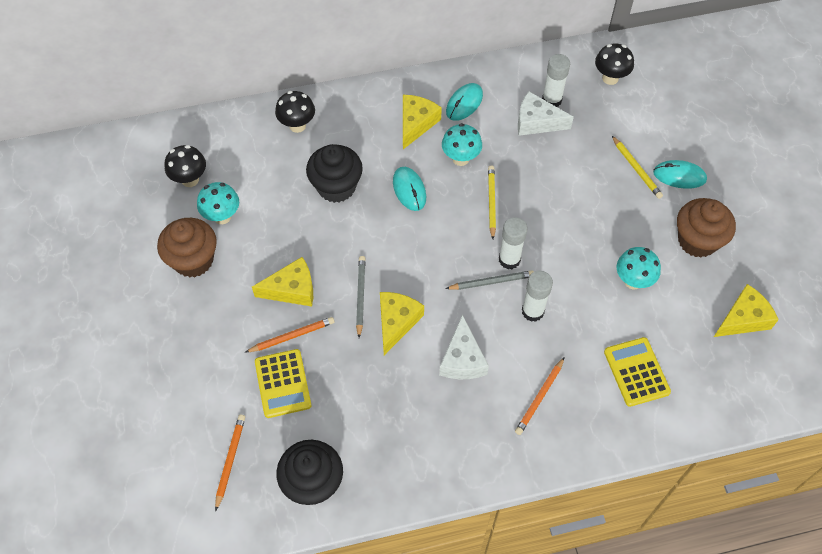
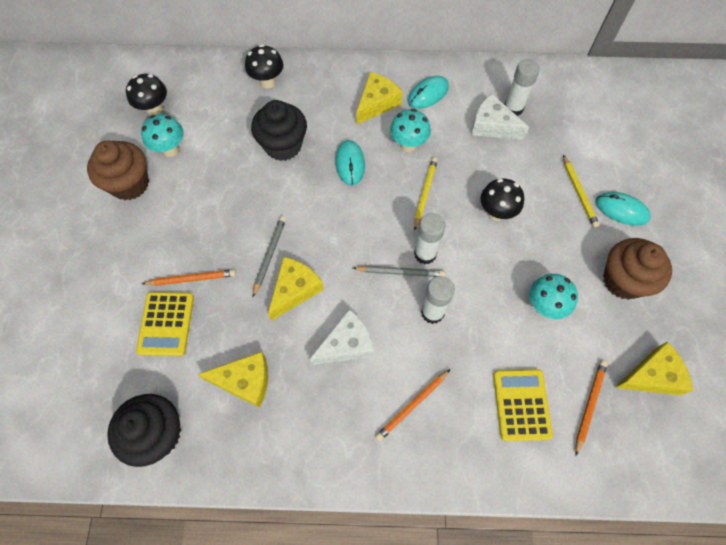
camera: 15 degrees right, 5 degrees up
(230, 460) = (88, 389): orange pencil -> orange pencil (589, 405)
(292, 289) = (208, 233): yellow cheese -> yellow cheese (245, 381)
(462, 359) = (347, 344): white cheese -> white cheese turned 135 degrees counterclockwise
(610, 78) = (576, 100): black mushroom -> black mushroom (496, 213)

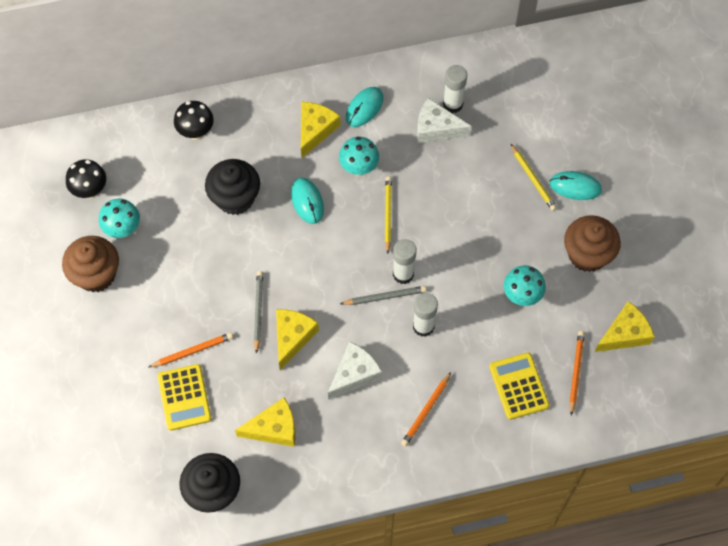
camera: 15 degrees left, 0 degrees up
(496, 213) = (459, 218): black mushroom -> none

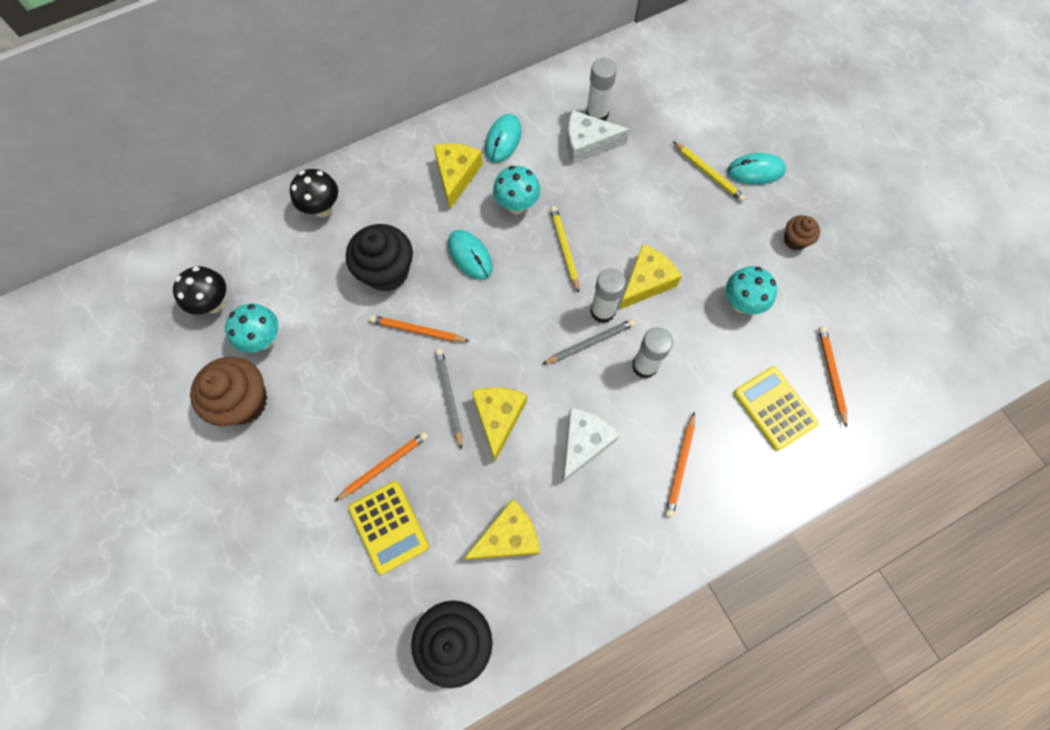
camera: 15 degrees left, 5 degrees up
(247, 252) = (417, 330): none -> orange pencil
(587, 254) = (795, 240): brown cupcake -> brown cupcake, size x0.53
(624, 334) = (867, 317): yellow cheese -> yellow cheese (646, 282)

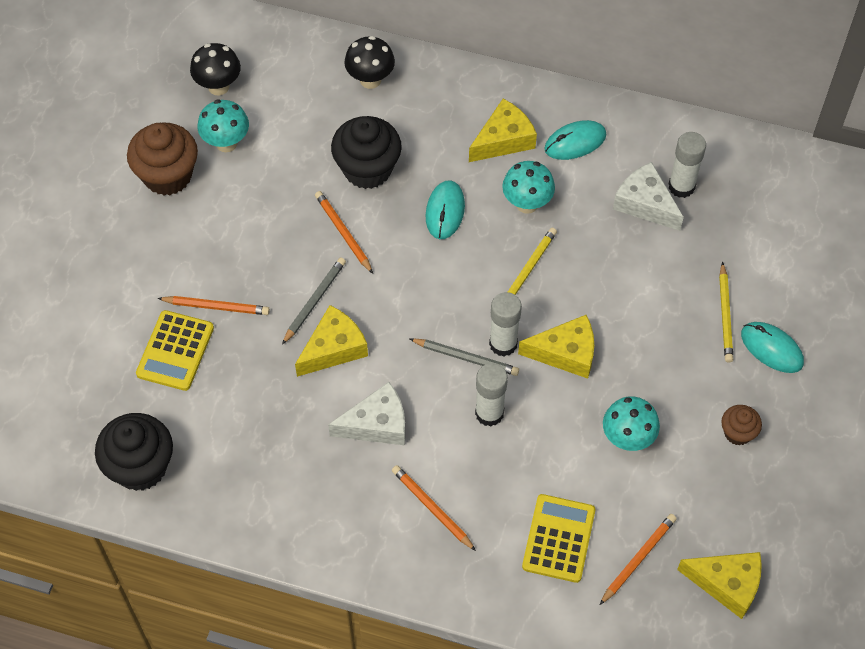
camera: 45 degrees right, 10 degrees down
(508, 536) = (249, 435): yellow cheese -> yellow cheese (727, 584)
(680, 466) = (432, 508): orange pencil -> orange pencil turned 75 degrees clockwise

